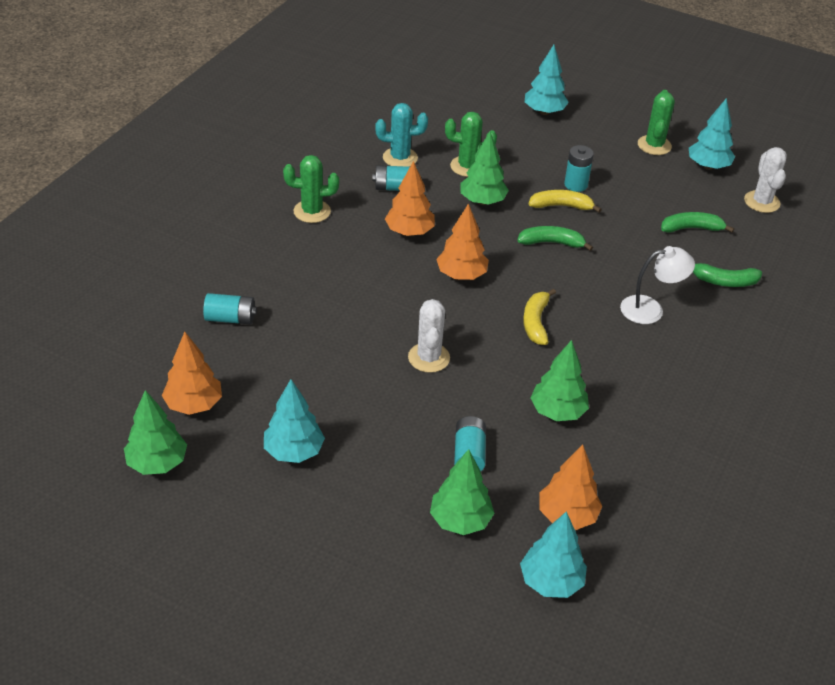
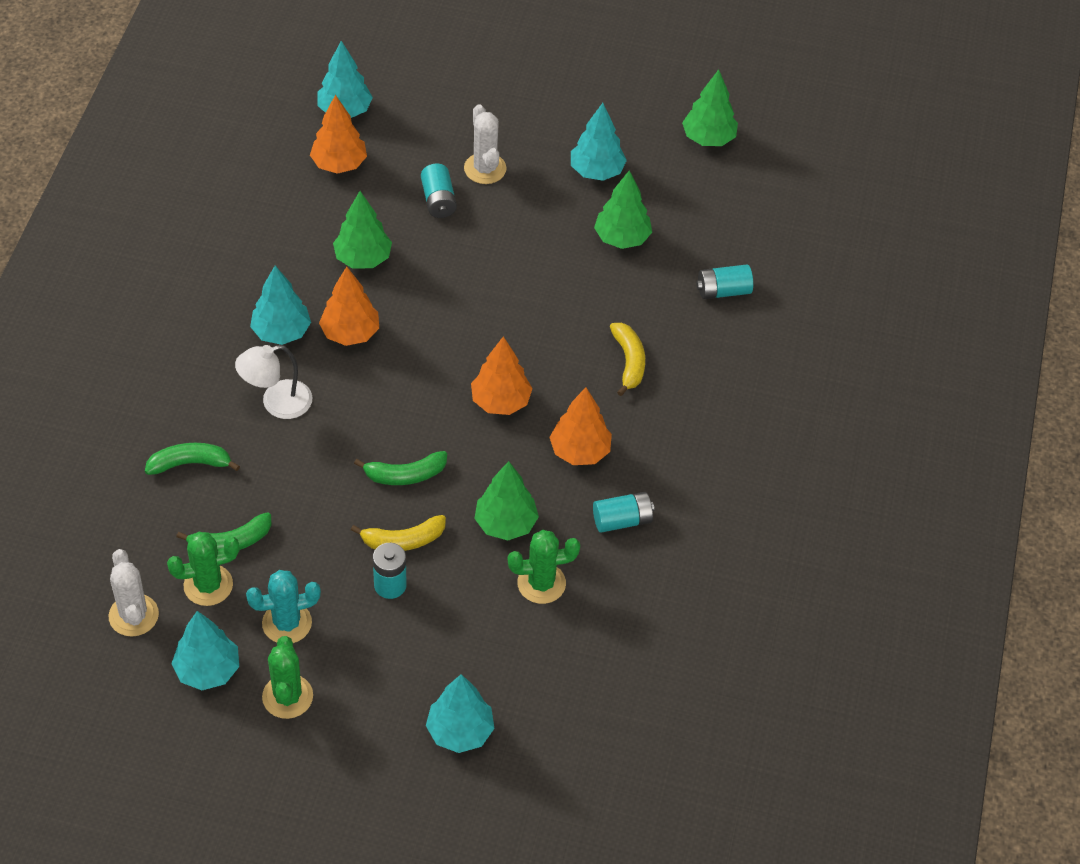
camera: 165 degrees right, 10 degrees up
(194, 405) = (707, 195): orange tree -> orange tree (350, 333)
(312, 211) = (707, 455): green cactus -> green cactus (208, 585)
(400, 158) = (635, 577): turquoise cactus -> turquoise cactus (287, 623)
(429, 358) = (505, 290): white cactus -> white cactus (485, 168)
(460, 520) = (431, 142): green tree -> green tree (622, 238)
(536, 322) = (403, 357): yellow banana -> yellow banana (629, 362)
(643, 362) = (281, 332): none -> turquoise tree

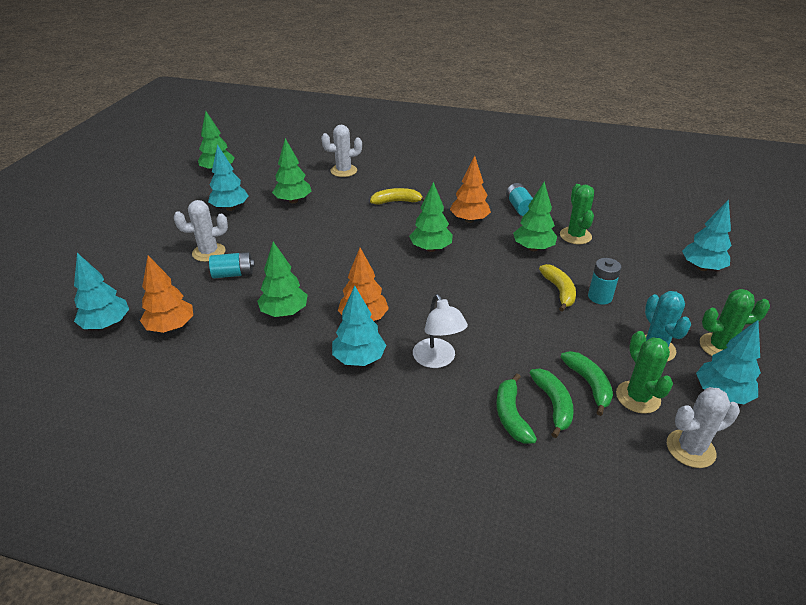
camera: 85 degrees left, 15 degrees down
(405, 475) = (501, 290): green banana -> green banana (553, 405)
(501, 401) = (430, 248): orange tree -> green tree
(723, 291) = (343, 171): turquoise battery -> white cactus

